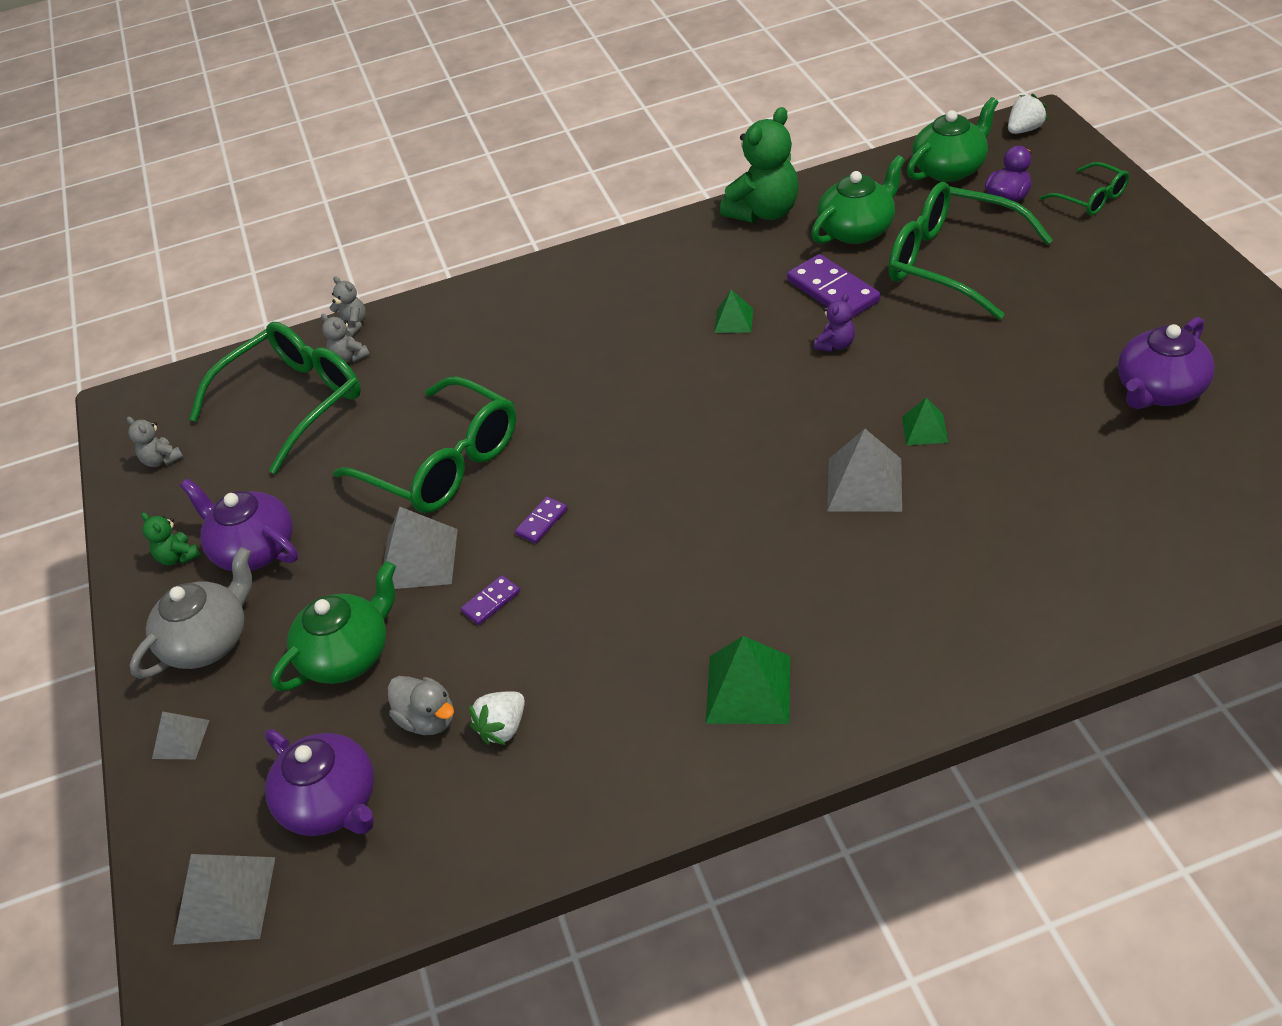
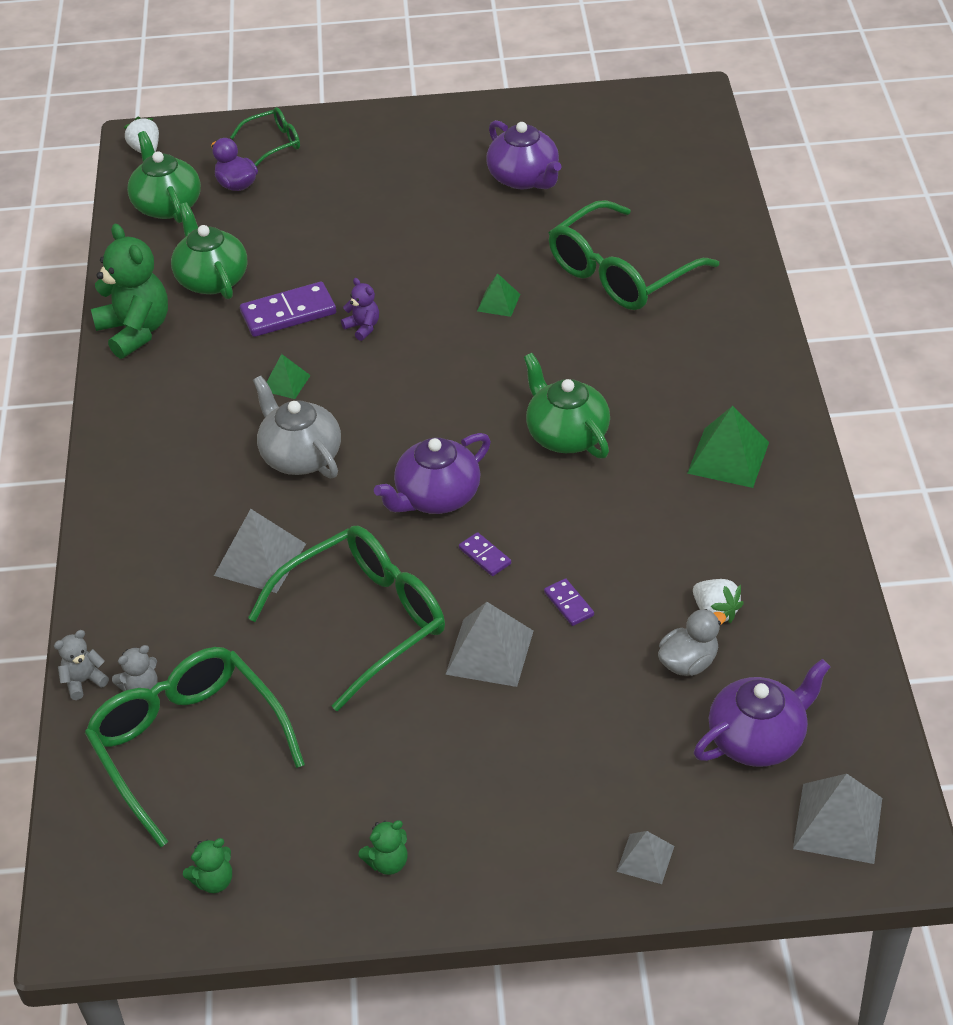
camera: 80 degrees left, 0 degrees up
(162, 460) = (213, 881): grey teddy bear -> green teddy bear
(209, 641) = (525, 833): grey teapot -> grey teapot (300, 456)
(254, 549) = (410, 790): purple teapot -> purple teapot (436, 497)
(348, 655) = (590, 716): green teapot -> green teapot (566, 434)
(864, 484) = (542, 349): grey pyramid -> grey pyramid (260, 559)
(951, 262) = (300, 237): green glasses -> green glasses (620, 273)

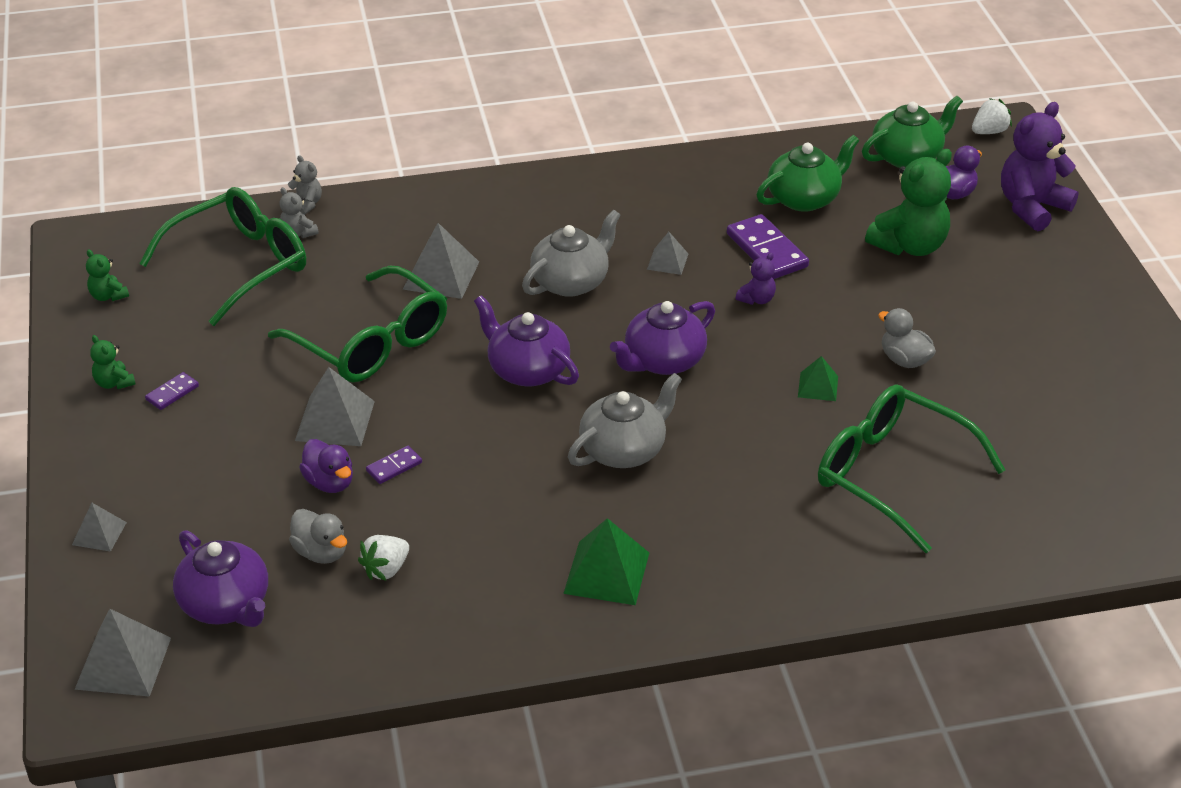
camera: 80 degrees right, 5 degrees down
(135, 331) = (720, 166): green teddy bear -> green teddy bear (909, 246)
(273, 143) = (1031, 207): green glasses -> purple teddy bear
(286, 383) = (667, 261): green pyramid -> grey pyramid
(472, 247) = (904, 360): none -> grey duck
(484, 556) = (452, 407): purple domino -> purple domino (172, 393)
(524, 178) = (1038, 388): purple teapot -> purple teapot (663, 361)
(566, 434) = (624, 450): green teapot -> grey teapot
(586, 656) = (329, 482): none -> purple duck

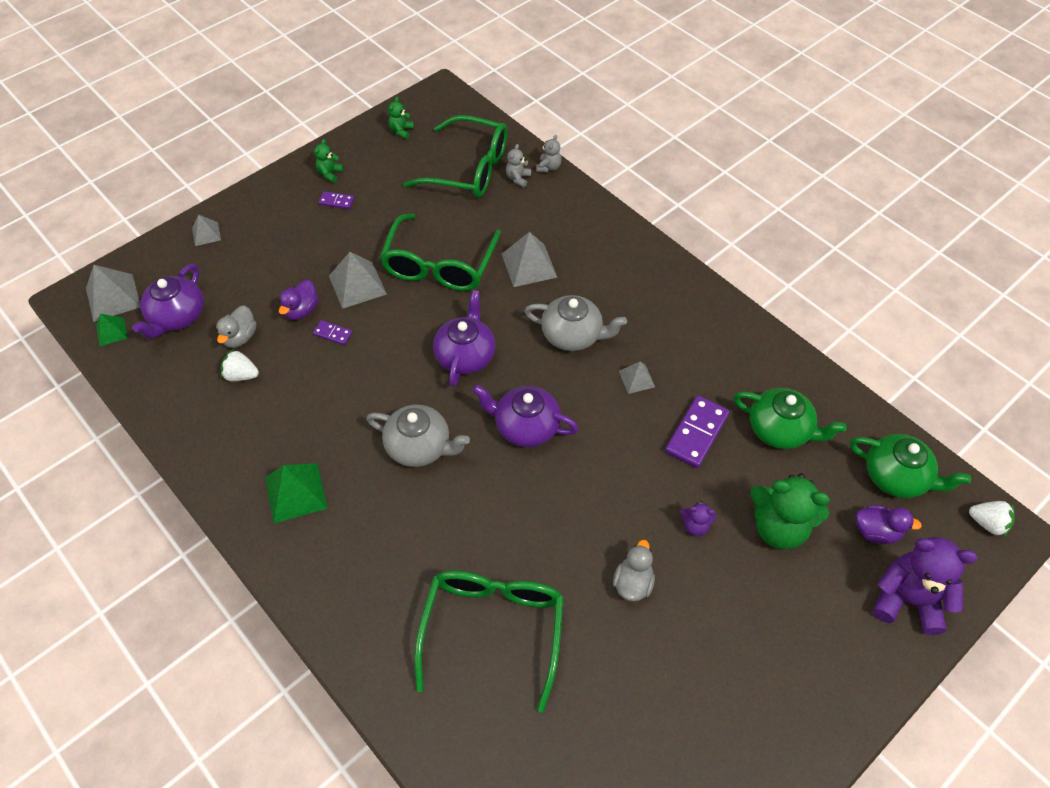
camera: 60 degrees right, 15 degrees up
(757, 299) = (634, 452): purple teddy bear -> purple teddy bear (695, 526)
(818, 386) = (562, 536): green pyramid -> green pyramid (111, 331)

